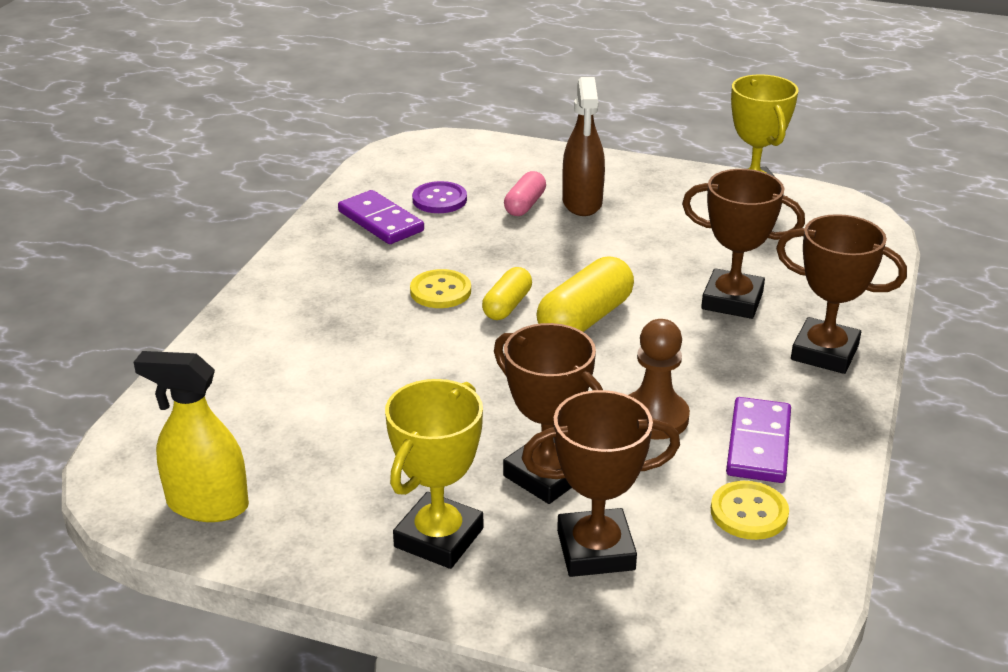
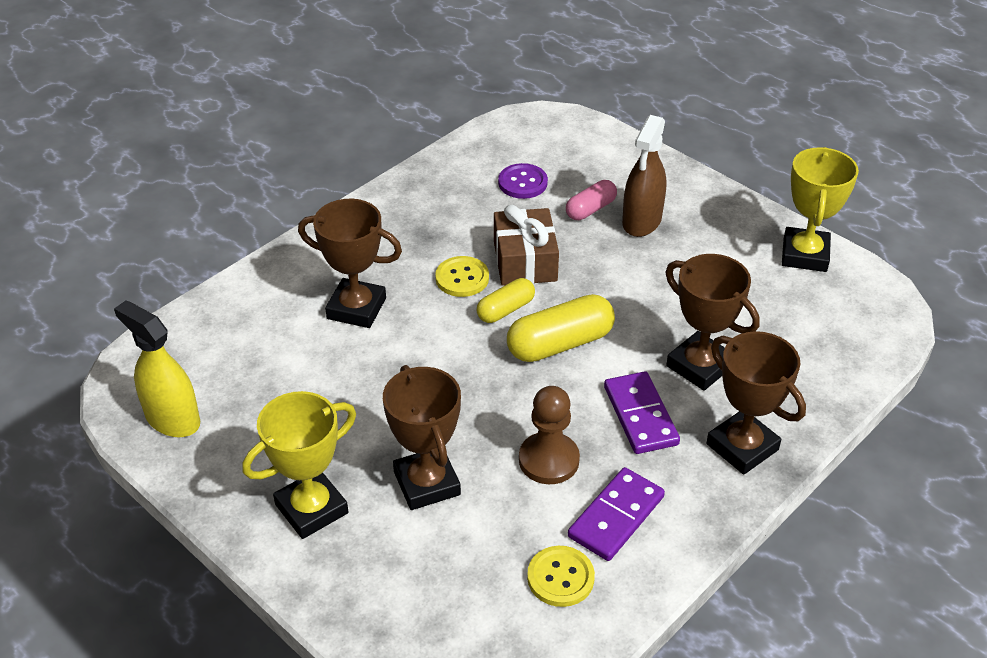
camera: 25 degrees right, 10 degrees up
(380, 221) = (460, 192): purple domino -> purple domino (640, 415)
(493, 261) = (525, 261): none -> brown gift
(595, 550) = (417, 565): brown trophy -> brown trophy (356, 308)

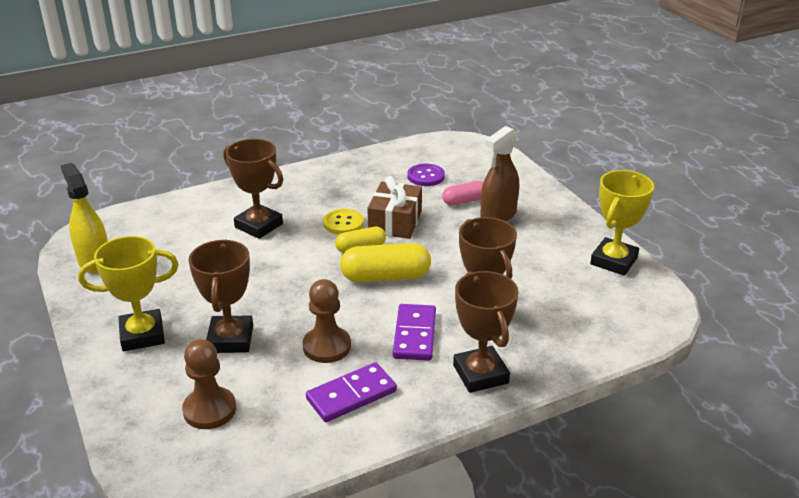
camera: 20 degrees right, 10 degrees down
(463, 586) = (209, 410): none -> brown pawn
(560, 578) = (282, 423): yellow button -> none

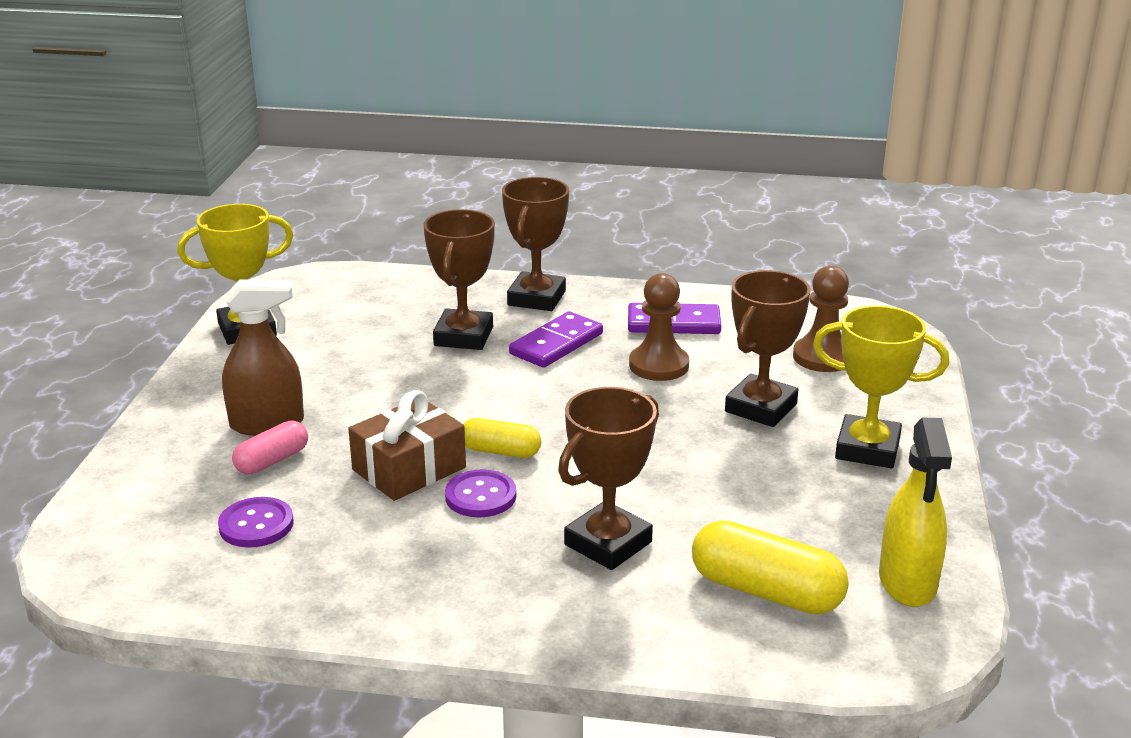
camera: 145 degrees left, 5 degrees down
(258, 225) = (608, 543): brown trophy -> brown trophy turned 60 degrees clockwise
(343, 223) = (480, 496): yellow button -> purple button
(385, 277) = (514, 406): yellow capsule -> yellow capsule (766, 591)
(464, 201) = (272, 461): pink capsule -> pink capsule turned 60 degrees counterclockwise

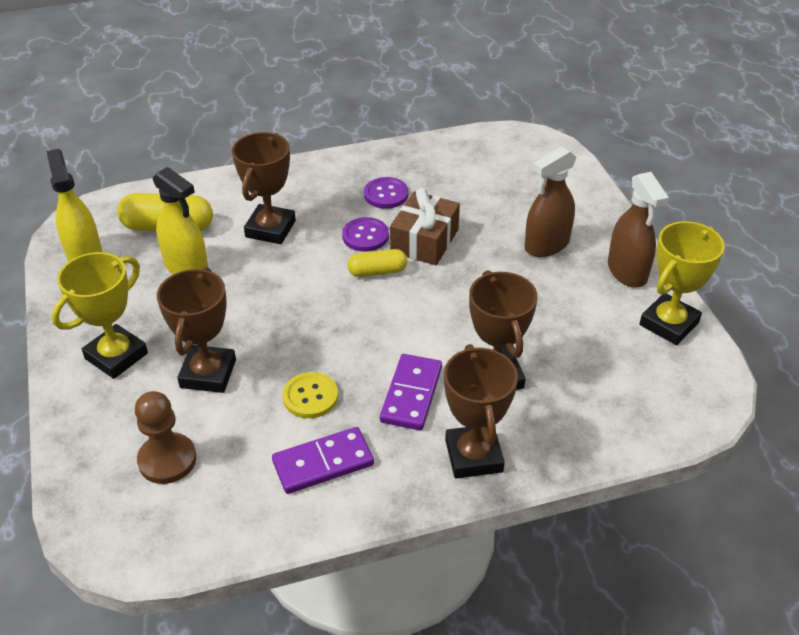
camera: 155 degrees right, 15 degrees up
(218, 377) = (627, 271): none -> brown spray bottle
(256, 525) = (474, 182): purple button -> purple button (386, 194)
(272, 461) = (512, 221): pink capsule -> none
(658, 365) = (310, 397): brown pawn -> yellow button
(753, 525) = (186, 267): none -> yellow spray bottle
(867, 449) = (116, 356): yellow trophy -> yellow trophy turned 45 degrees counterclockwise

